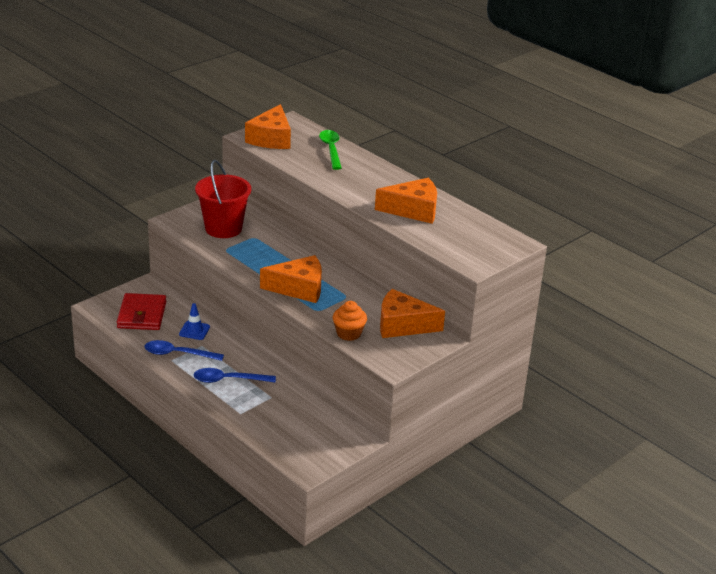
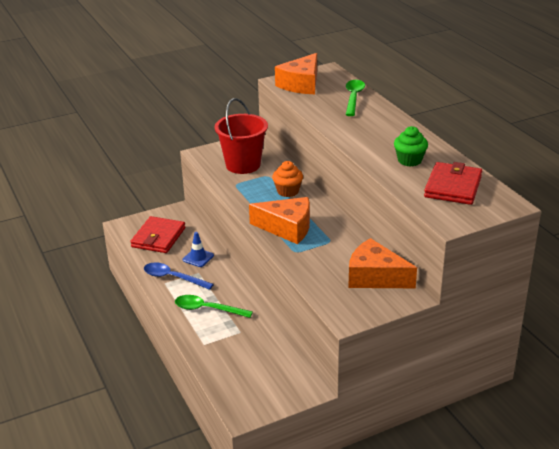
camera: 20 degrees right, 0 degrees up
(228, 380) = (207, 309): blue spoon -> green spoon
(348, 333) = (316, 279): orange cupcake -> orange cupcake (288, 191)
(413, 210) = (409, 160): orange cheese -> green cupcake
(463, 232) = (453, 187): none -> red wallet

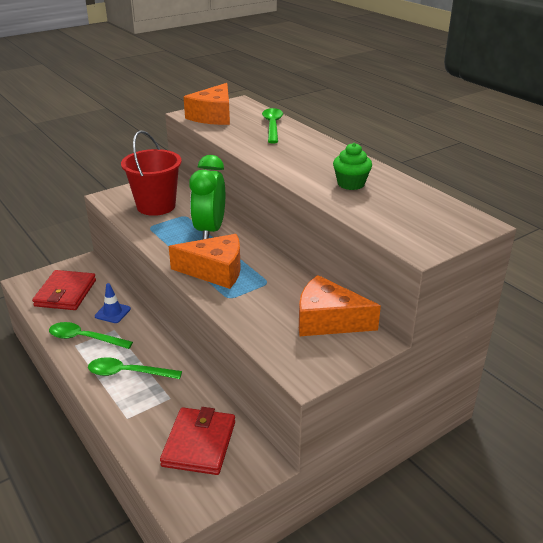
camera: 10 degrees left, 0 degrees up
(173, 278) = (84, 338): blue spoon -> green spoon
(288, 191) = (210, 230): orange cupcake -> green clock
(453, 187) = (408, 208): red wallet -> red wallet (199, 444)

